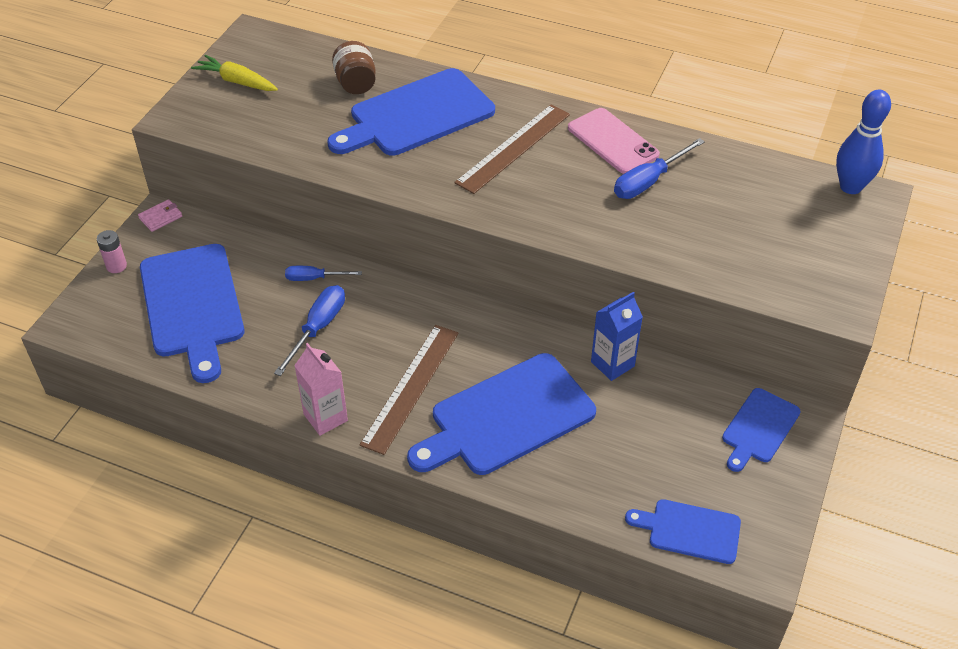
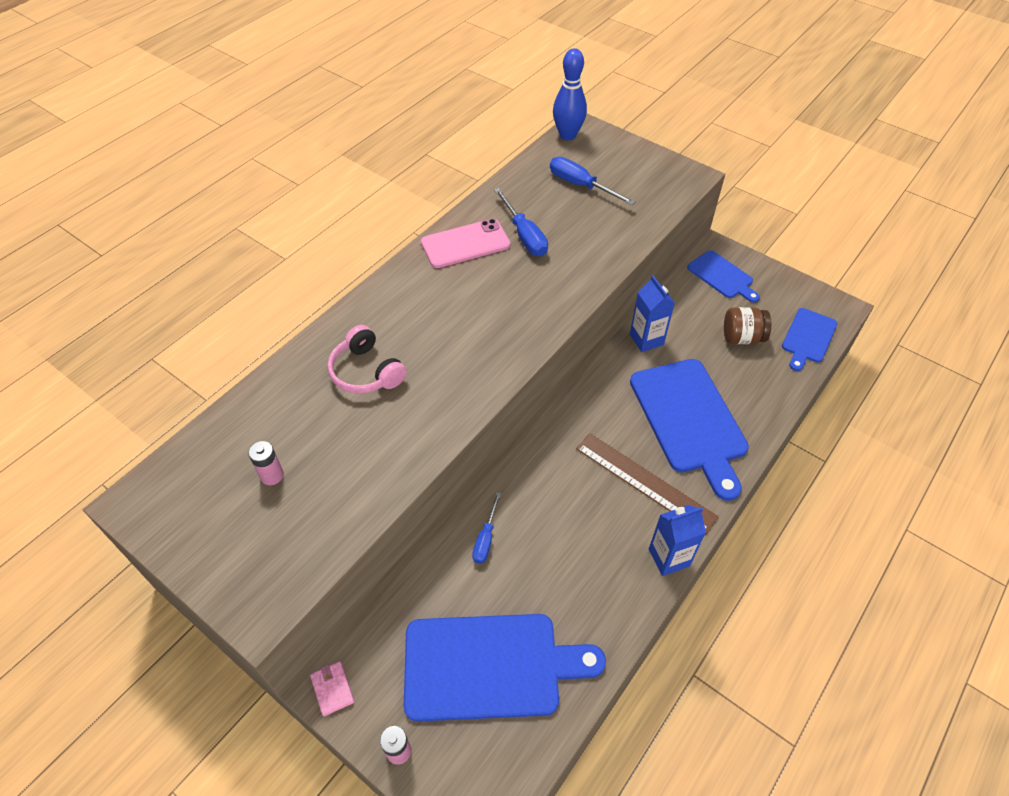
camera: 75 degrees left, 5 degrees up
(237, 82) = (222, 531): yellow carrot -> none
(293, 92) = (272, 475): none -> pink battery
(318, 328) = (554, 546): blue screwdriver -> blue screwdriver (581, 185)
(325, 417) = (669, 557): pink carton -> blue carton
(356, 83) = (288, 414): brown jar -> brown jar (742, 337)
(416, 115) = (366, 372): blue cutting board -> pink headphones
(514, 148) = (447, 309): brown ruler -> none

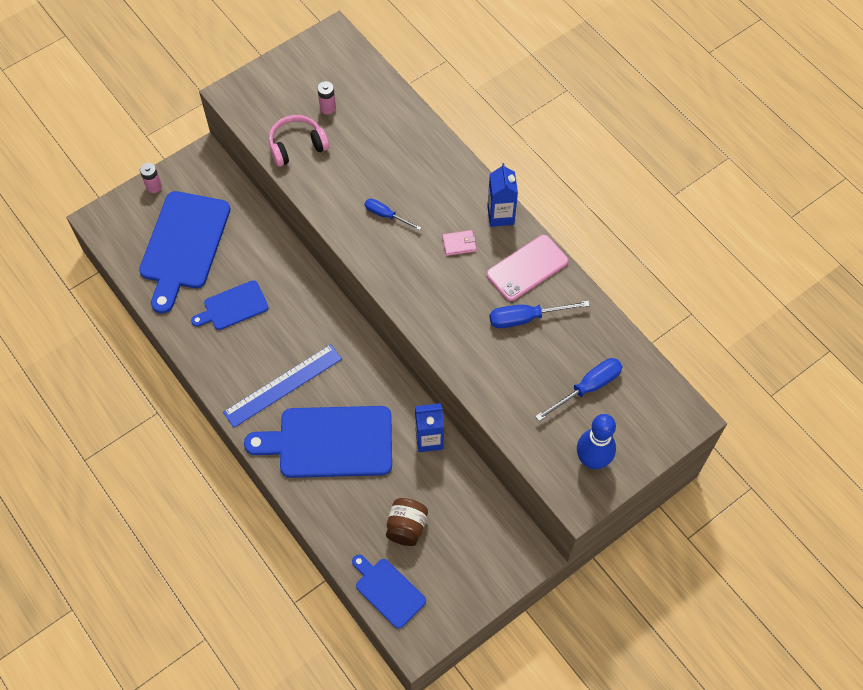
camera: 105 degrees right, 10 degrees up
(332, 689) = (205, 158): pink wallet -> pink wallet (459, 244)
(366, 372) = (401, 173): pink headphones -> pink headphones (297, 146)
(465, 244) = (527, 268): pink phone -> pink phone turned 60 degrees clockwise
(485, 538) = (275, 263): blue screwdriver -> blue screwdriver (386, 215)
(567, 135) = (675, 400): blue bowling pin -> blue bowling pin (592, 460)
(645, 482) = (283, 385): brown ruler -> blue ruler
(669, 557) = (215, 379): blue carton -> blue carton (500, 215)
(722, 276) = (492, 543): blue cutting board -> blue cutting board (233, 306)

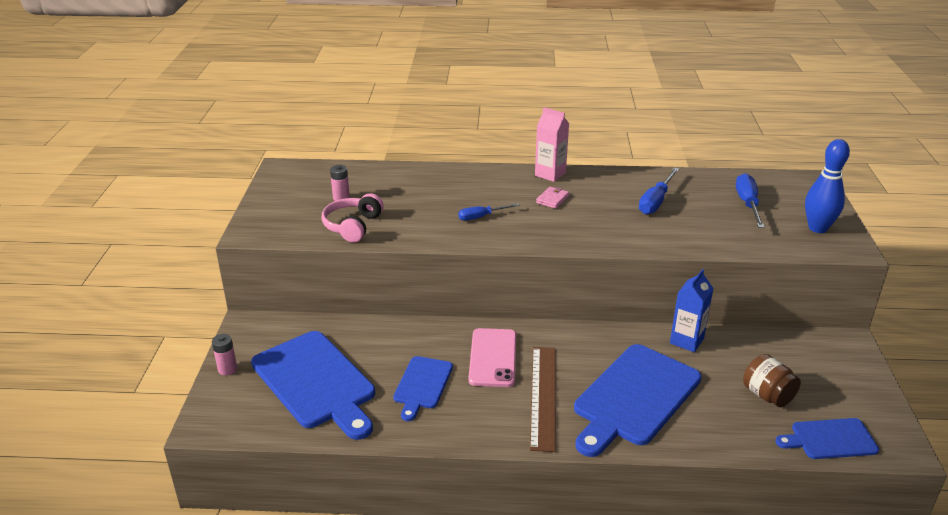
camera: 50 degrees left, 30 degrees down
(283, 385) = (543, 396): blue ruler -> brown ruler
(500, 215) = (550, 174): blue carton -> pink carton
(527, 268) = (611, 183): pink phone -> pink phone (493, 358)

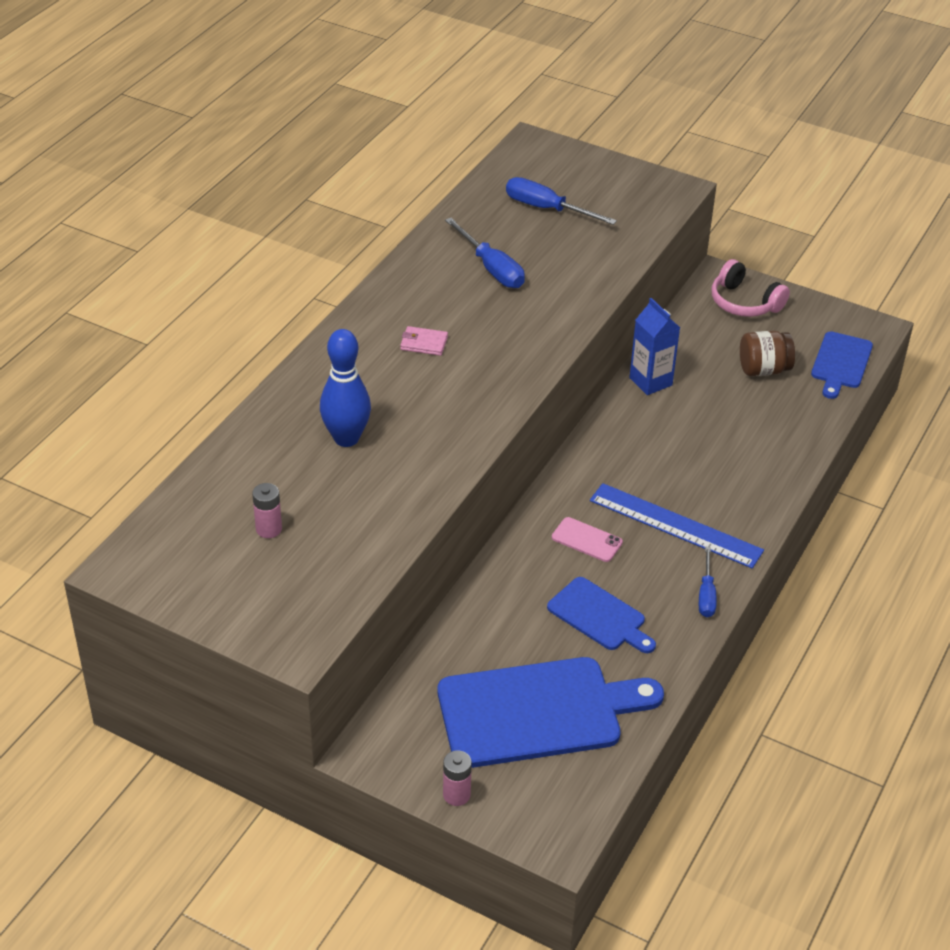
camera: 65 degrees left, 10 degrees up
(353, 226) = (355, 539): pink headphones -> pink headphones (744, 302)
(481, 217) = (420, 416): blue screwdriver -> blue screwdriver (706, 595)
(493, 358) = (587, 540): pink phone -> pink phone, size x0.61
(543, 396) = (675, 525): brown ruler -> blue ruler
(550, 174) = (361, 321): pink carton -> none
(552, 199) = (424, 343): pink wallet -> pink wallet turned 45 degrees counterclockwise
(634, 397) = (716, 459): blue cutting board -> none
(817, 228) = (626, 189): blue bowling pin -> blue bowling pin (346, 438)

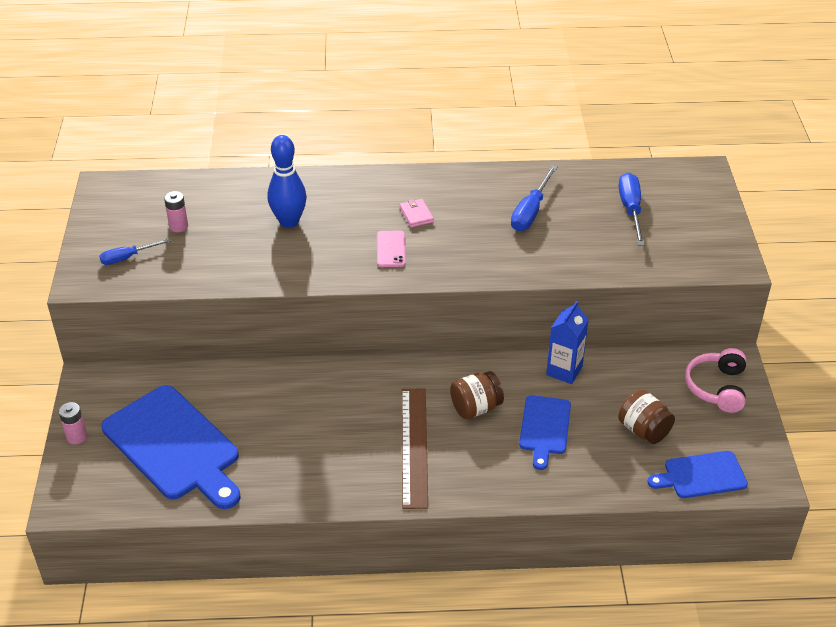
camera: 60 degrees right, 0 degrees up
(587, 540) = (360, 404): pink phone -> pink phone (390, 249)
(599, 616) = (287, 442): blue cutting board -> blue cutting board (544, 428)
(655, 461) = (475, 408): none -> brown jar
(675, 525) = (414, 446): blue ruler -> brown ruler
(706, 595) = (353, 492): blue screwdriver -> blue screwdriver (127, 258)

